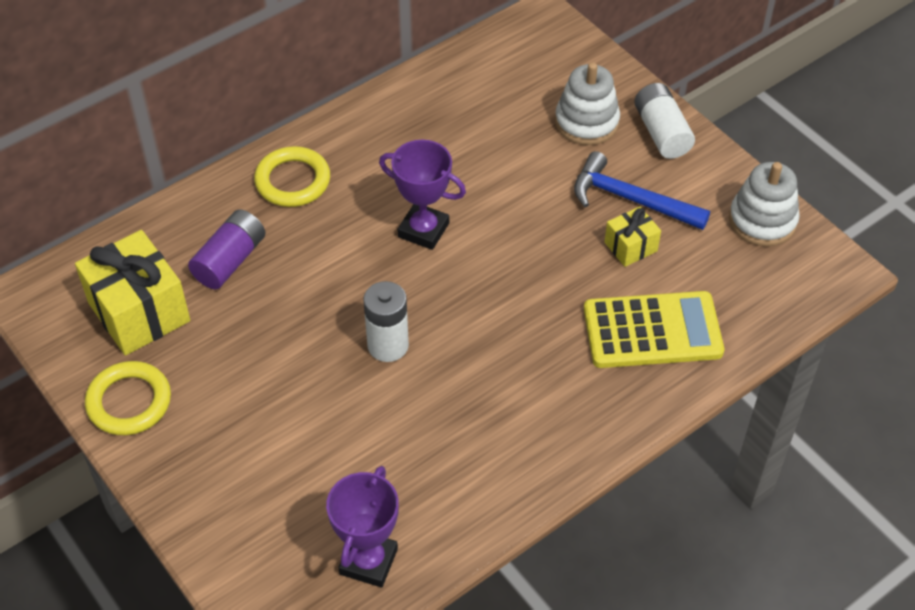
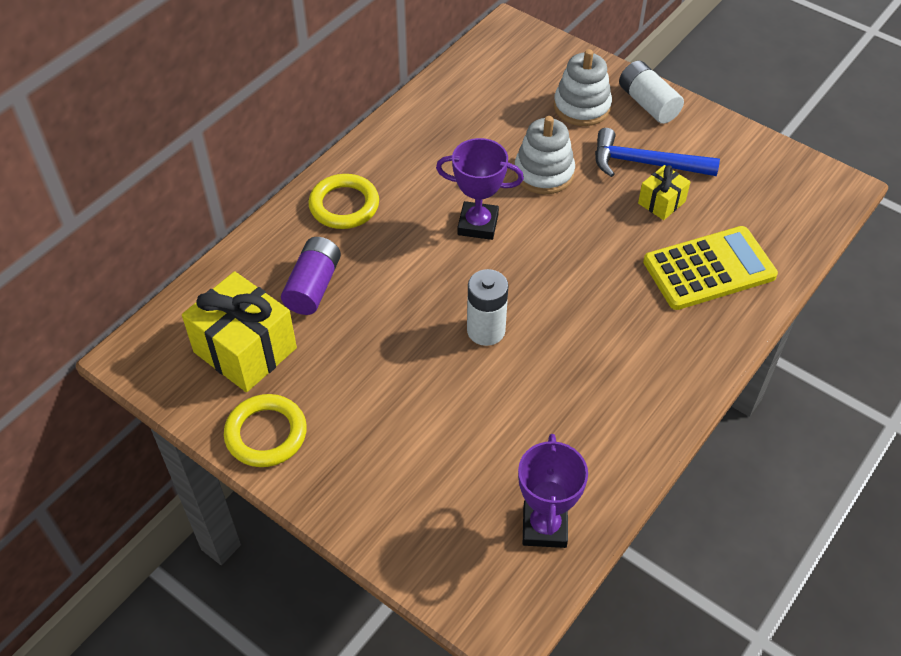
camera: 15 degrees left, 0 degrees up
(762, 220) = (761, 159): white stacking toy -> white stacking toy (544, 173)

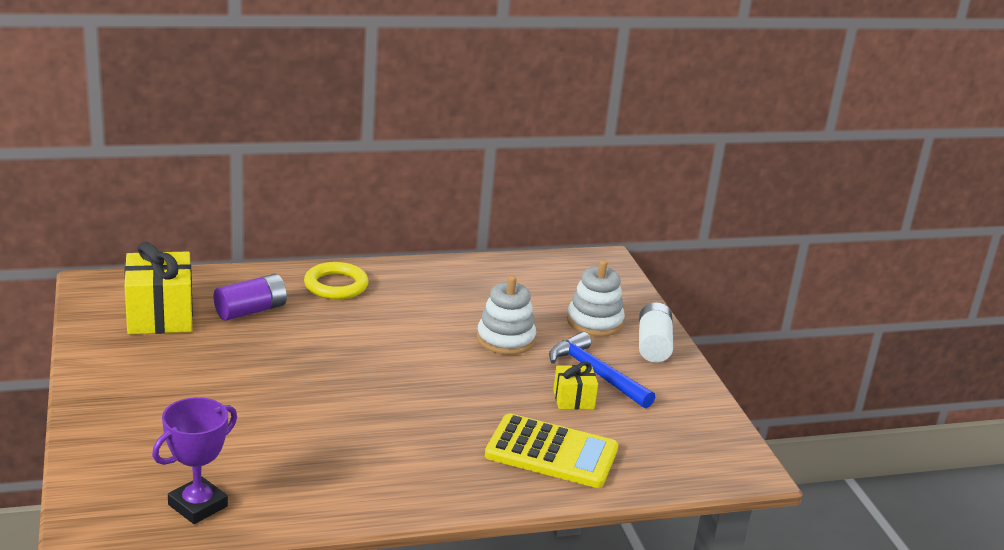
camera: 35 degrees right, 25 degrees down
(266, 434) = (106, 358): yellow ring -> none
(478, 224) = (412, 339): purple trophy -> none
(486, 330) = (327, 391): white battery -> none

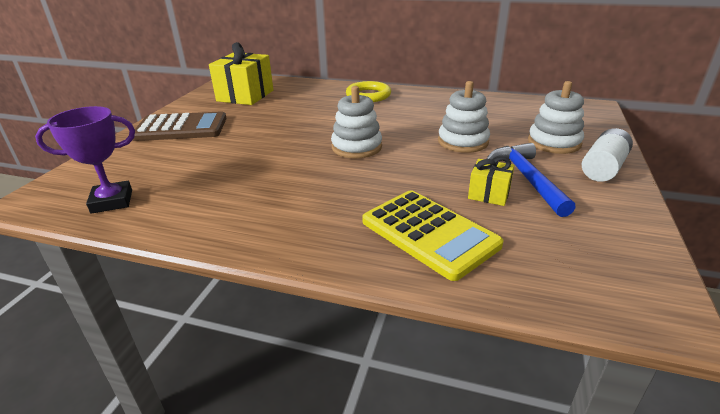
camera: 35 degrees right, 5 degrees up
(140, 391) = (181, 128): none -> brown calculator
(251, 311) = (299, 100): purple battery -> none
(398, 371) = (356, 147): none -> white stacking toy

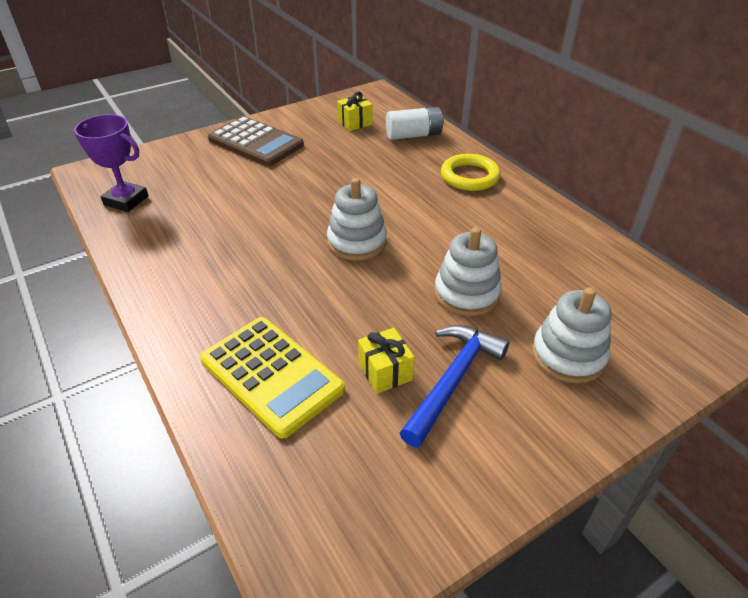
camera: 40 degrees right, 10 degrees up
(245, 96) = (355, 123): yellow gift -> yellow gift, size x0.52
(429, 233) = (271, 375): yellow calculator -> yellow calculator turned 45 degrees counterclockwise
(603, 168) = (563, 424): white battery -> white battery (413, 135)

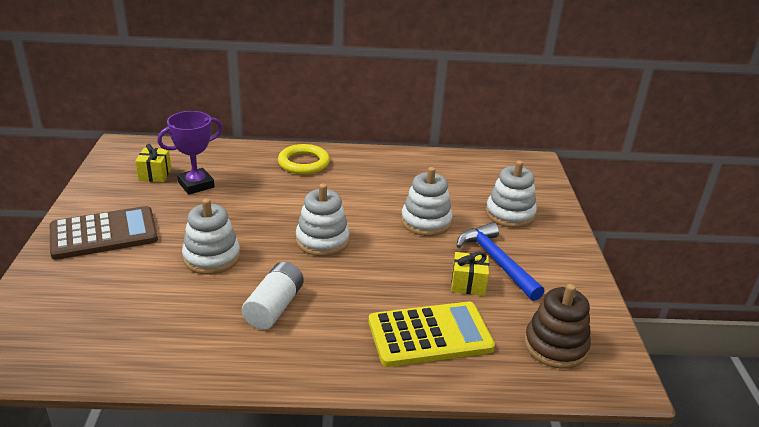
camera: 60 degrees left, 10 degrees down
(126, 200) = (89, 346): purple trophy -> purple trophy (196, 185)
(273, 199) = (212, 257): none -> white stacking toy
(334, 497) = (555, 346): none -> brown stacking toy
(413, 135) = (216, 159): white battery -> white battery (274, 307)

